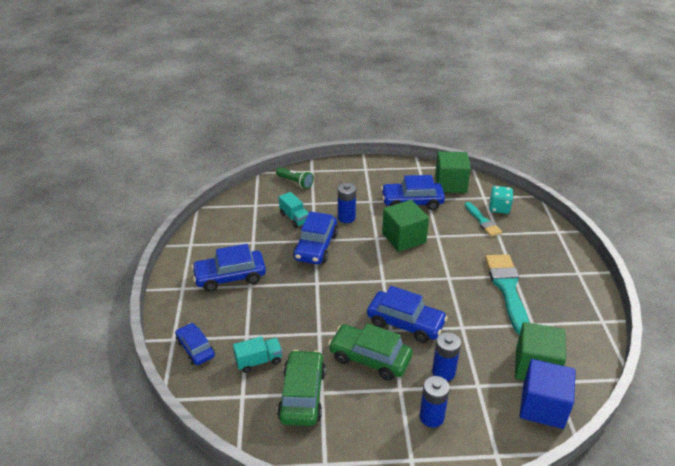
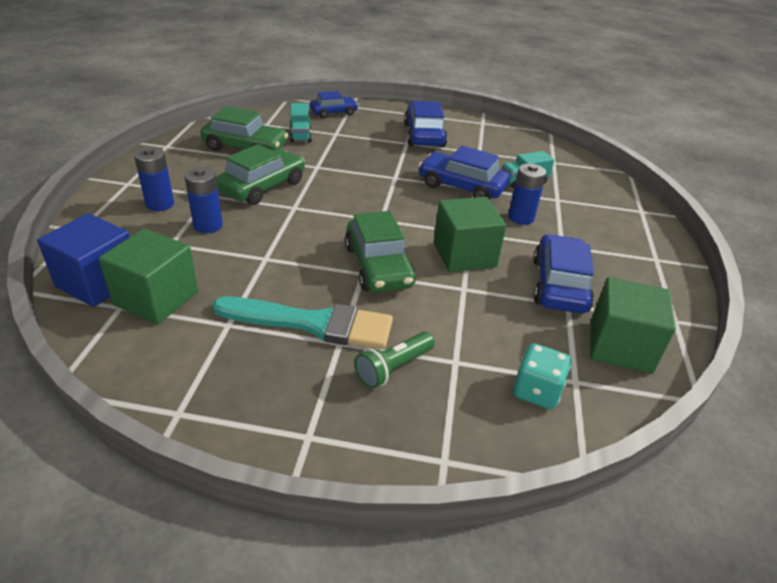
camera: 100 degrees right, 0 degrees up
(295, 182) = (607, 194): green flashlight -> green flashlight (393, 368)
(405, 323) = (298, 219): blue car -> none
(438, 272) = (378, 266): none -> green car
(483, 221) = (495, 353): turquoise brush -> none

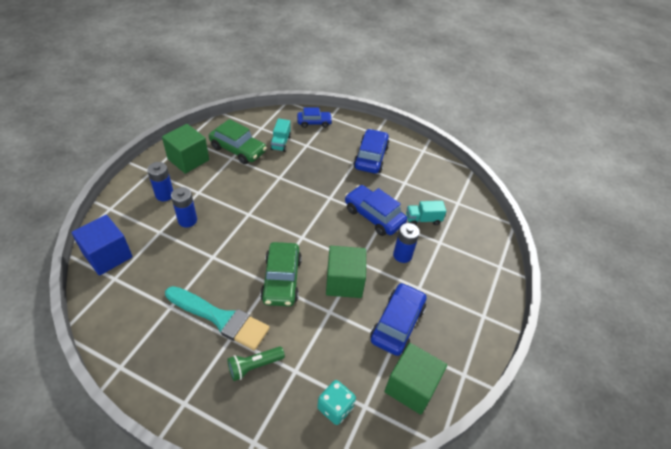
camera: 15 degrees right, 10 degrees up
(156, 298) = (136, 276): green cube -> green cube (188, 159)
(262, 187) = (235, 190): green car -> none

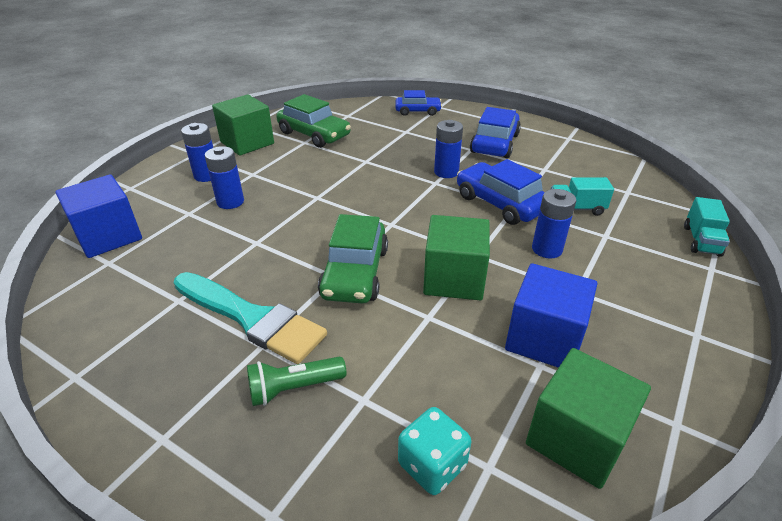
camera: 10 degrees right, 10 degrees down
(280, 142) = (371, 129): turquoise truck -> turquoise truck (701, 241)
(337, 187) = (446, 172): none -> blue battery
(397, 323) = (544, 338): blue car -> blue cube

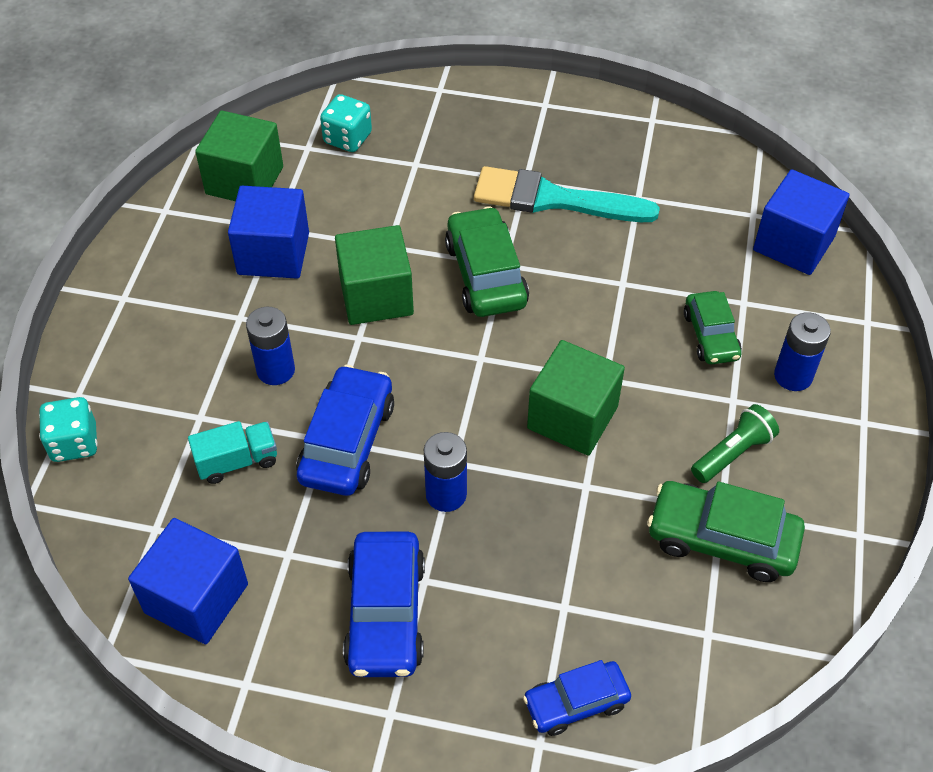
camera: 160 degrees right, 15 degrees up
(230, 202) = (711, 335): blue battery -> green car
(247, 143) = (812, 476): green cube -> green cube (572, 417)
(294, 388) = (474, 157): green flashlight -> green flashlight (733, 453)
(500, 203) = (347, 441): blue car -> blue car turned 105 degrees counterclockwise
(597, 164) = (196, 598): none -> blue cube
(701, 241) = (74, 443): turquoise truck -> turquoise dice

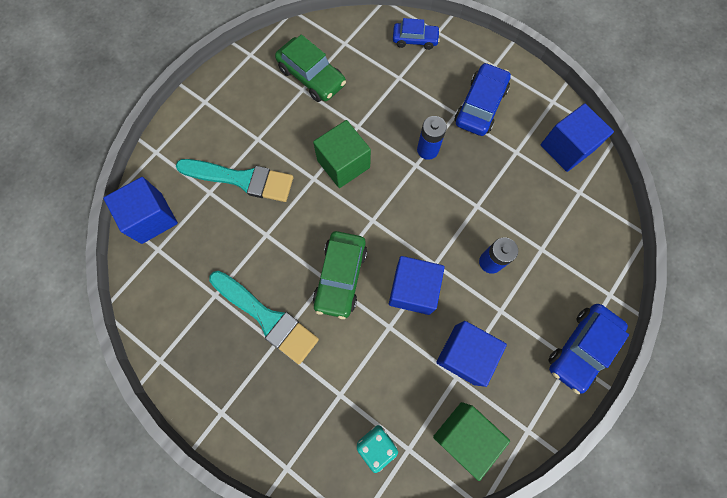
camera: 155 degrees left, 20 degrees up
(74, 443) = (616, 262): turquoise dice -> none
(237, 461) = (528, 212): turquoise truck -> none
(347, 441) = (466, 200): blue car -> blue car (581, 348)
(376, 296) = (413, 290): green cube -> blue cube
(711, 335) = (242, 179): green car -> turquoise brush
(733, 453) = (278, 113): green flashlight -> none
(793, 376) = (218, 139): blue battery -> none

